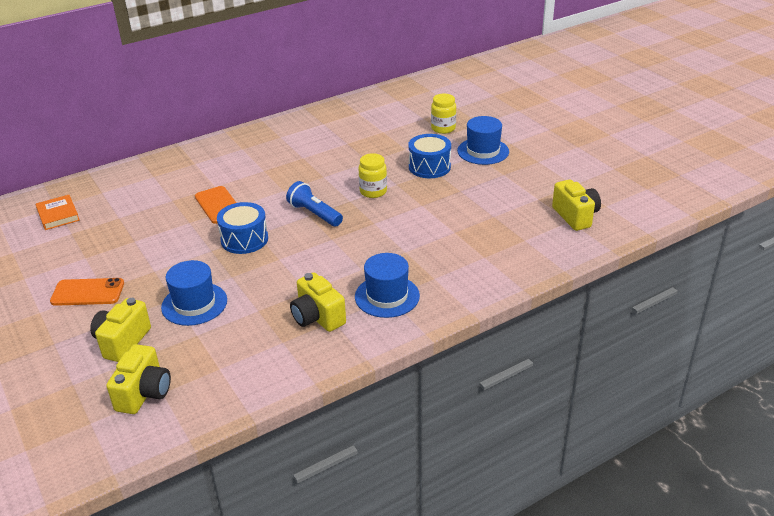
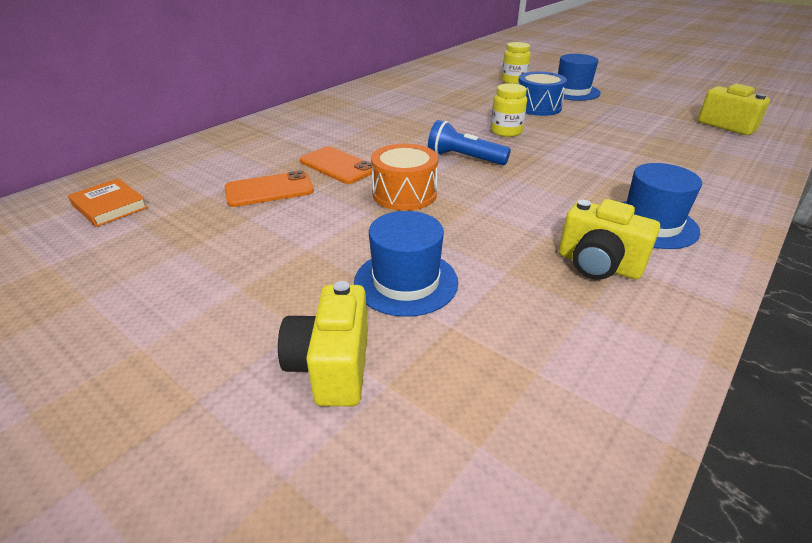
camera: 20 degrees left, 0 degrees up
(88, 292) = (216, 299): orange phone -> orange phone (269, 190)
(144, 393) = (447, 458): yellow camera -> none
(244, 239) = (404, 194): blue drum -> orange drum

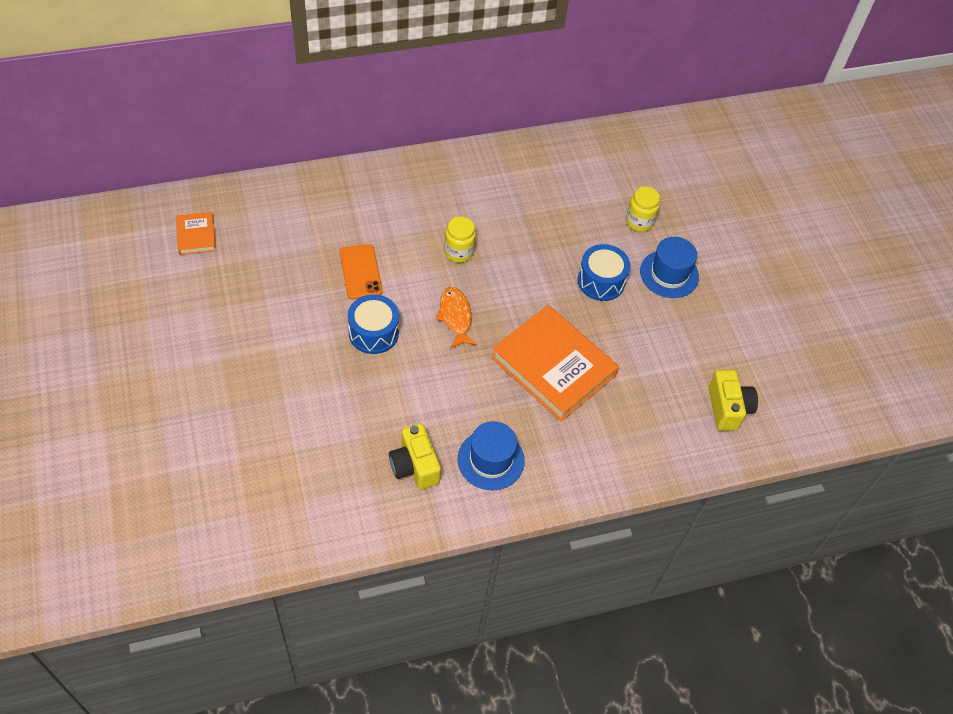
camera: 30 degrees right, 20 degrees up
(269, 190) = (296, 274): orange phone -> none
(332, 366) = (223, 437): yellow camera -> none
(404, 194) = (373, 333): orange drum -> blue drum
(406, 282) = (302, 409): blue hat -> none
(464, 158) = (455, 317): blue flashlight -> orange fish
(506, 132) = (527, 302): yellow jar -> yellow jar (459, 252)
(586, 152) = (553, 366): none -> orange book

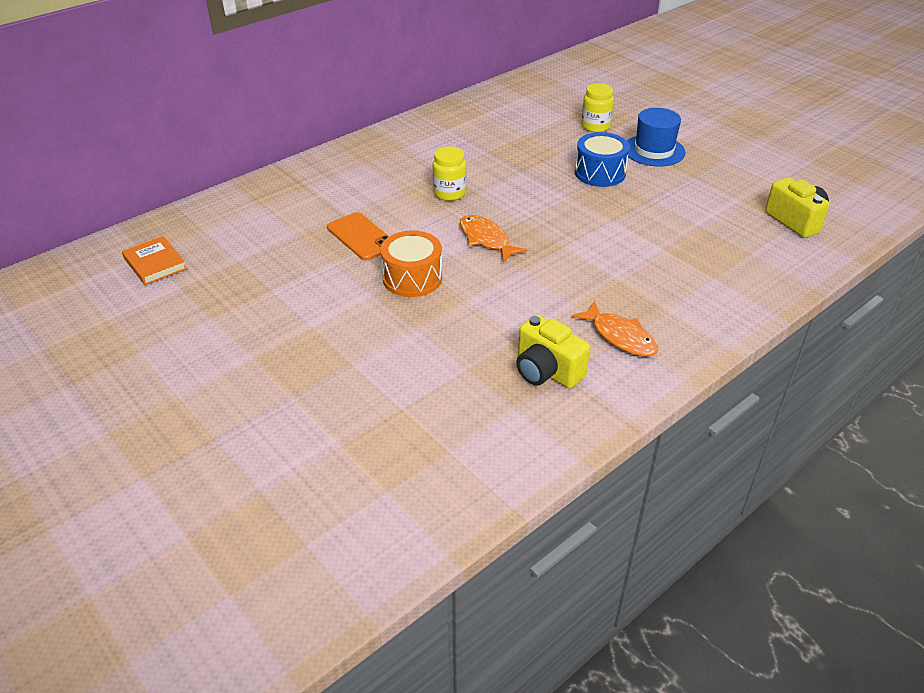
camera: 20 degrees left, 15 degrees down
(373, 333) = (412, 278): blue drum -> orange drum
(491, 460) = (620, 336): blue hat -> orange fish
(553, 366) = (613, 244): orange book -> none

